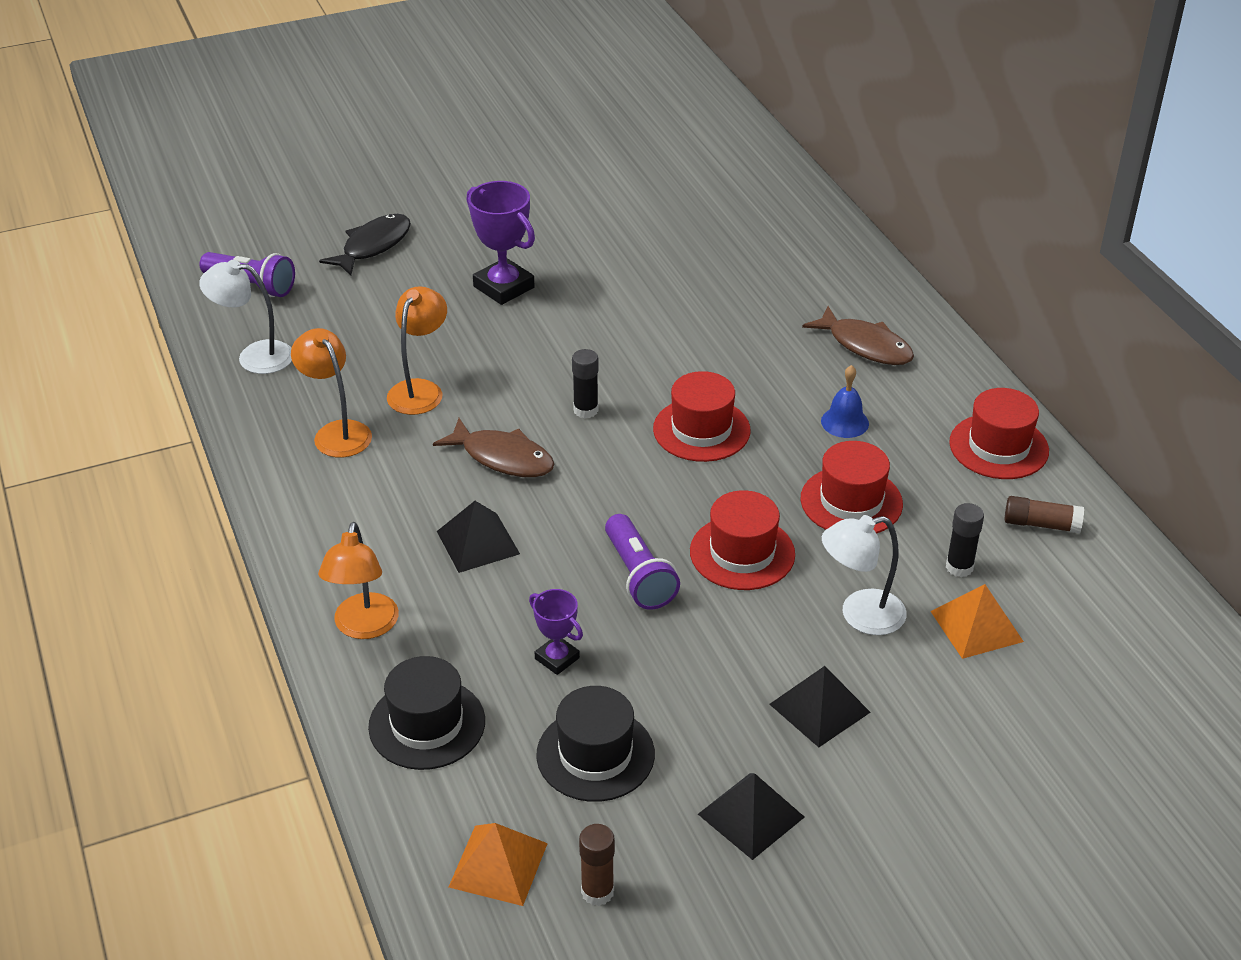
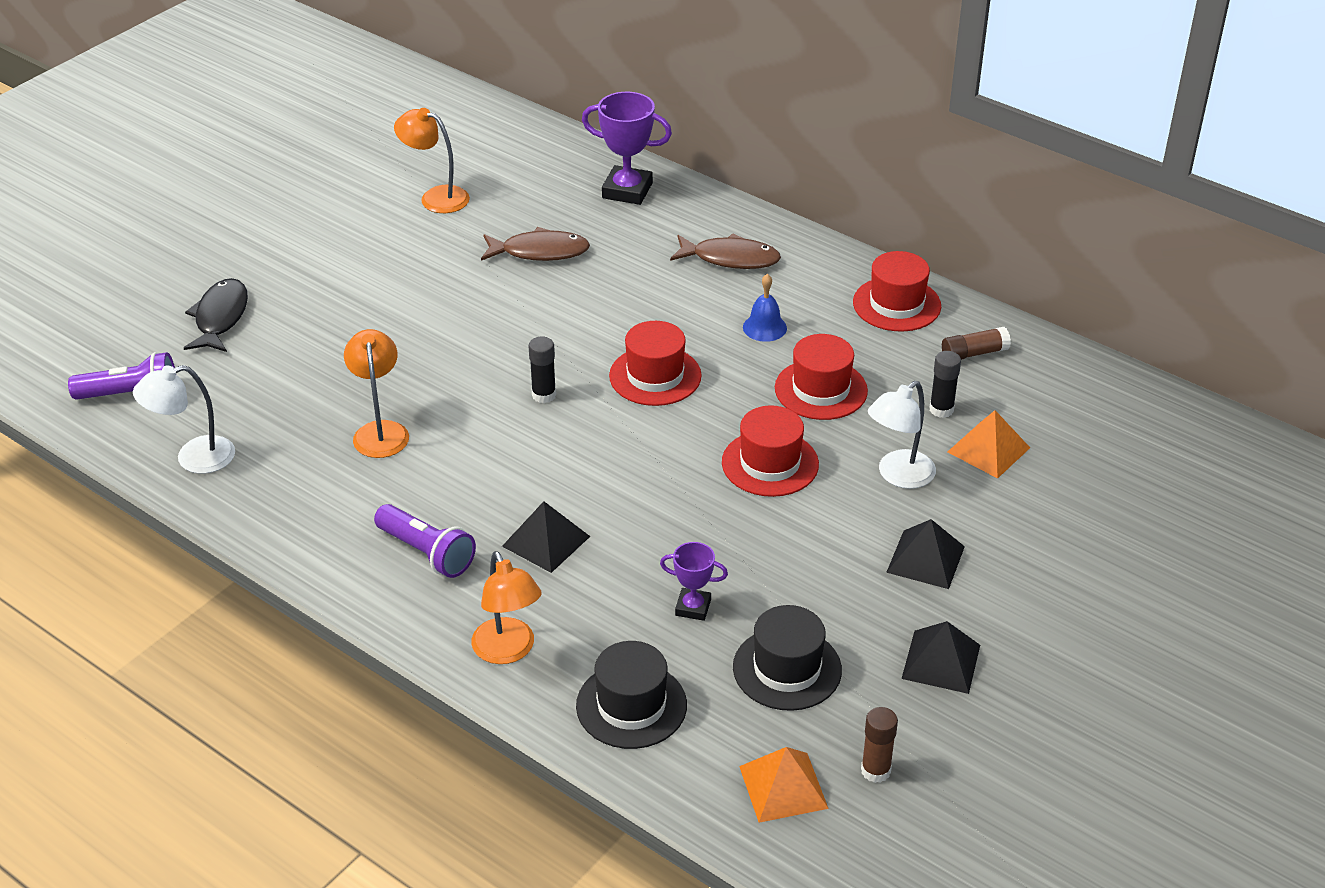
camera: 30 degrees left, 0 degrees up
(337, 432) = (335, 496): orange lamp -> orange lamp (435, 197)
(503, 458) = (506, 462): brown fish -> brown fish (540, 252)
(504, 287) = (378, 314): purple trophy -> purple trophy (627, 190)
(638, 576) = (703, 514): purple flashlight -> purple flashlight (426, 553)

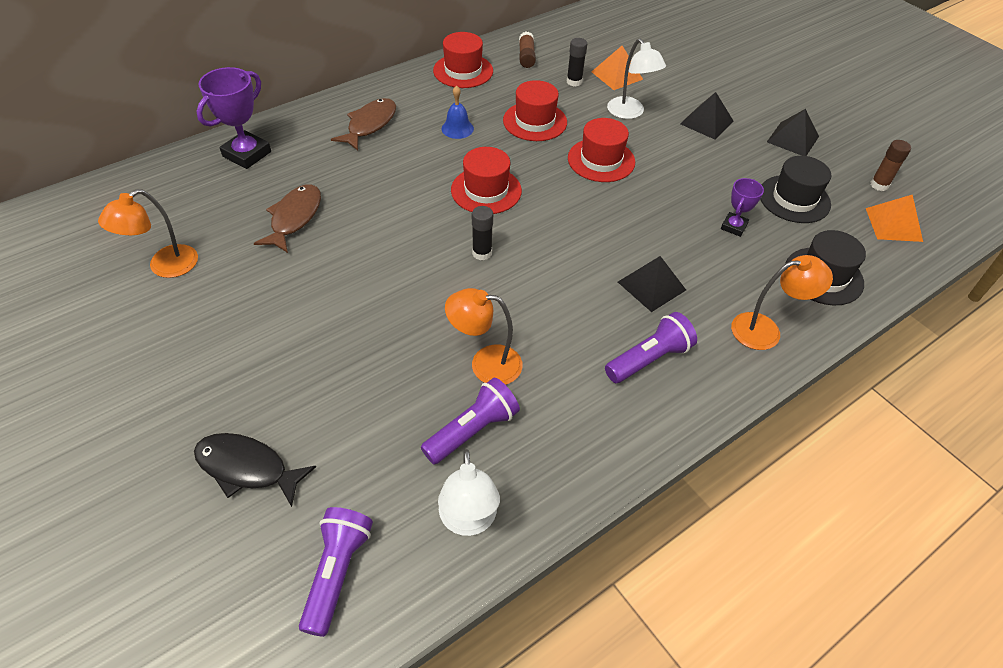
camera: 75 degrees left, 10 degrees up
(293, 440) = (472, 430): none -> purple flashlight

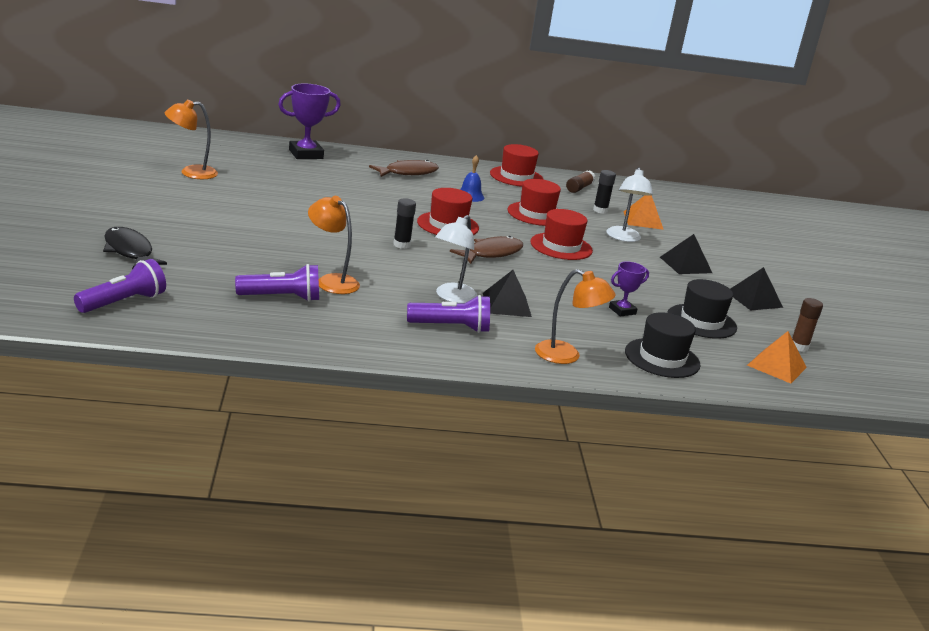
camera: 30 degrees right, 25 degrees down
(294, 218) = (297, 186): brown fish -> brown fish (491, 253)
(468, 521) = (225, 323): white lamp -> white lamp (452, 297)

